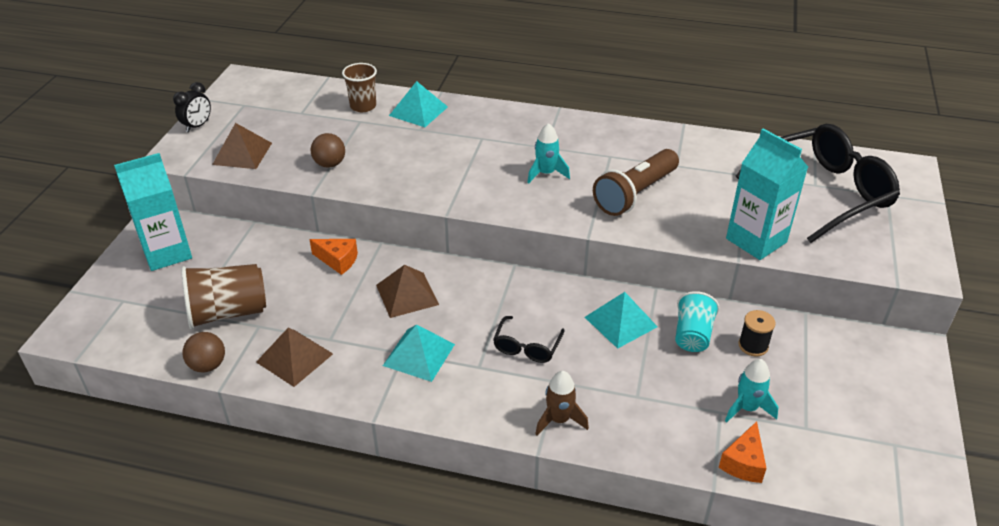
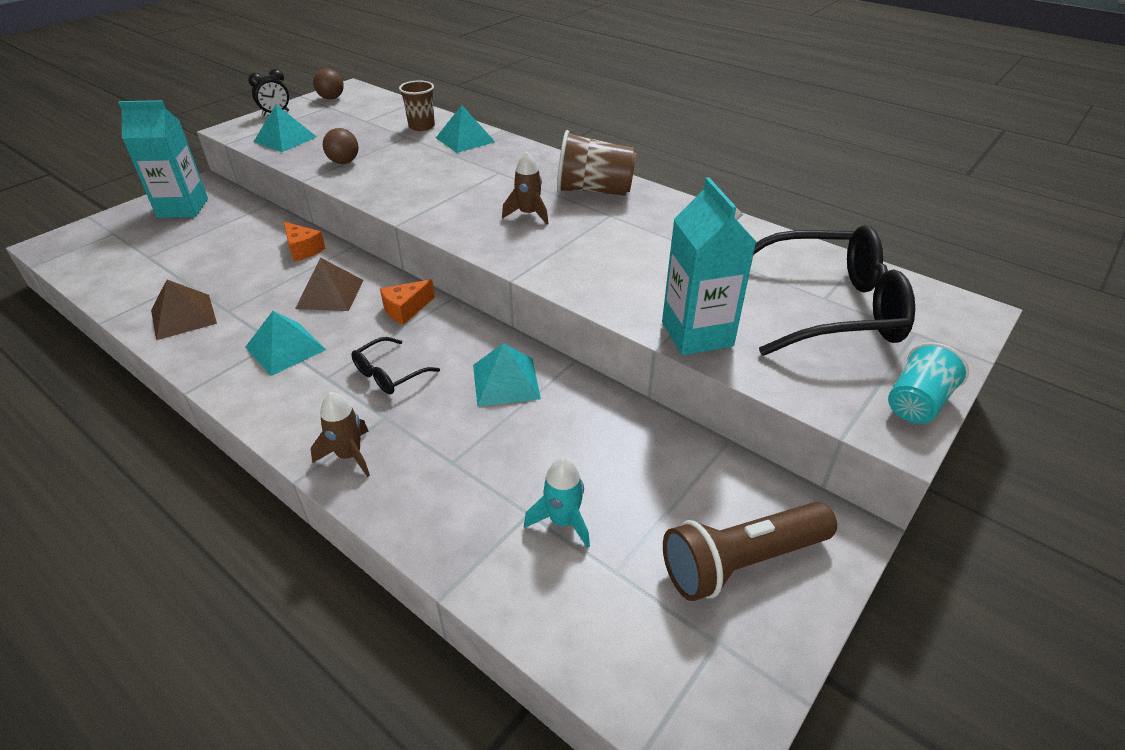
camera: 25 degrees right, 0 degrees up
(208, 365) = (113, 300): brown ball -> brown ball (331, 98)
(228, 312) = (175, 264): brown cup -> brown cup (594, 191)
(242, 153) = (285, 139): brown pyramid -> turquoise pyramid
(546, 173) = (528, 214): turquoise rocket -> brown rocket
(635, 194) = (601, 254): brown flashlight -> brown flashlight (741, 562)
(692, 335) = (571, 420): turquoise cup -> turquoise cup (916, 403)
(743, 463) = (502, 583): orange cheese -> orange cheese (406, 309)
(753, 346) = (631, 455): black spool -> none

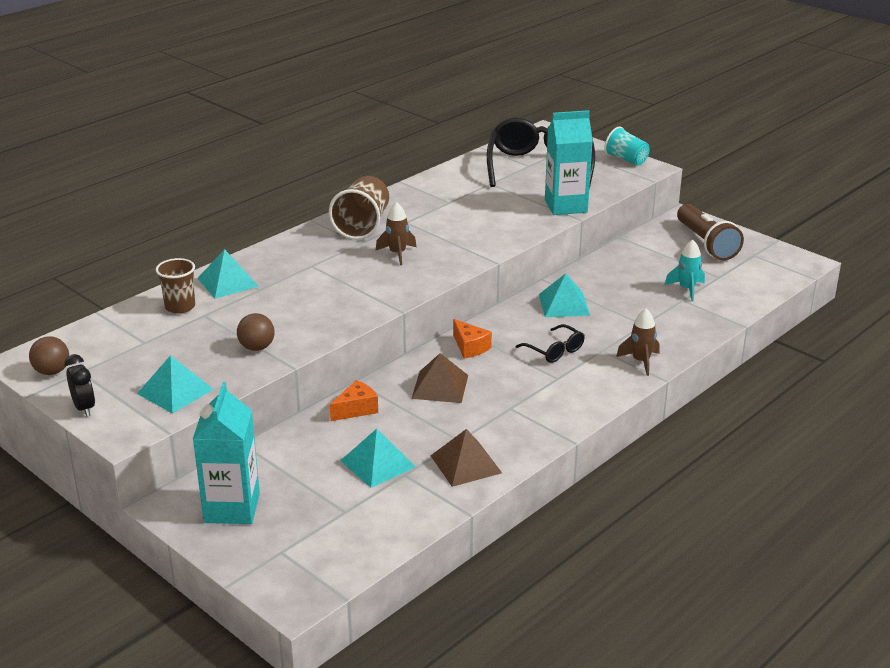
camera: 85 degrees left, 10 degrees down
(285, 348) = (519, 401): turquoise pyramid -> turquoise pyramid (378, 463)

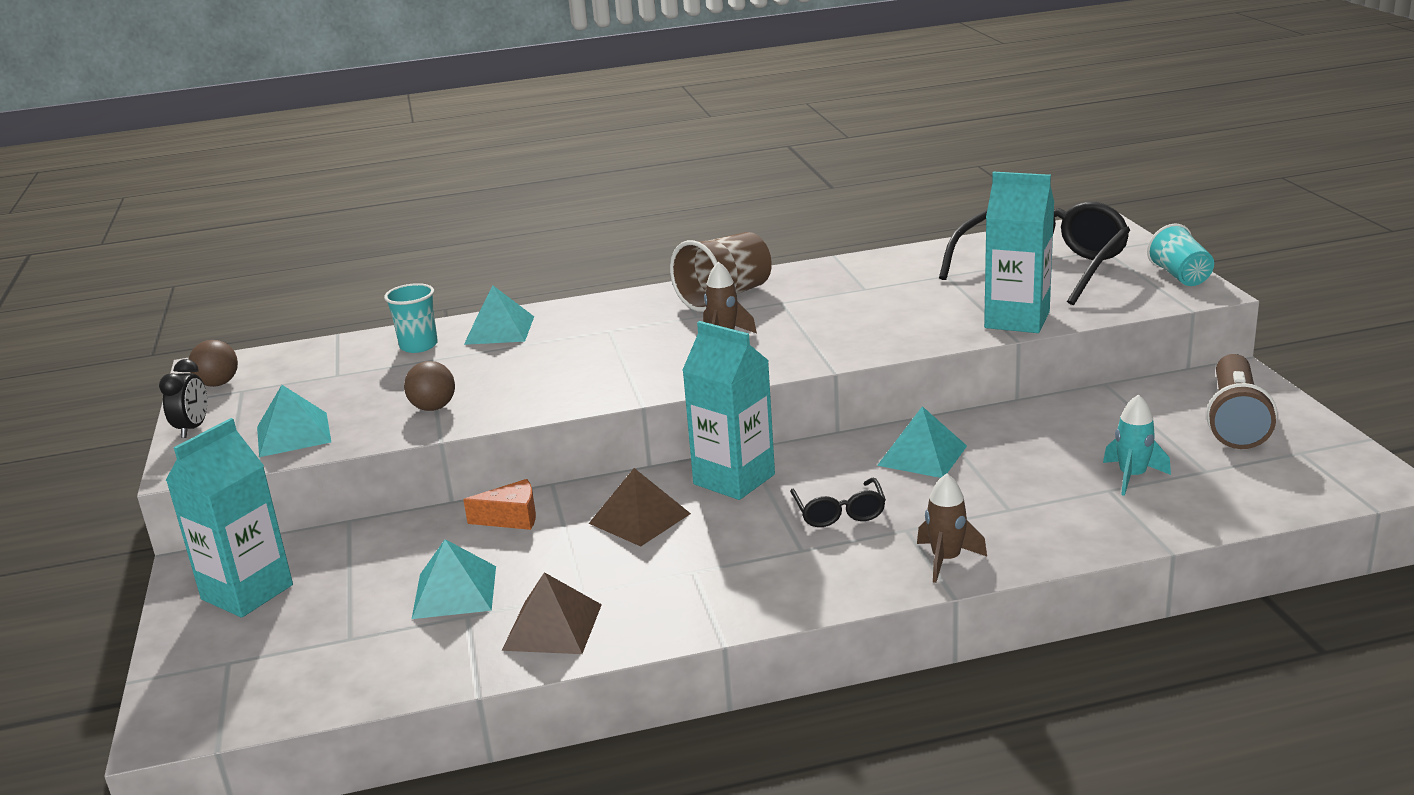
camera: 35 degrees right, 5 degrees down
(180, 307) = (419, 346): brown cup -> turquoise cup
(470, 347) = (734, 479): orange cheese -> turquoise carton

